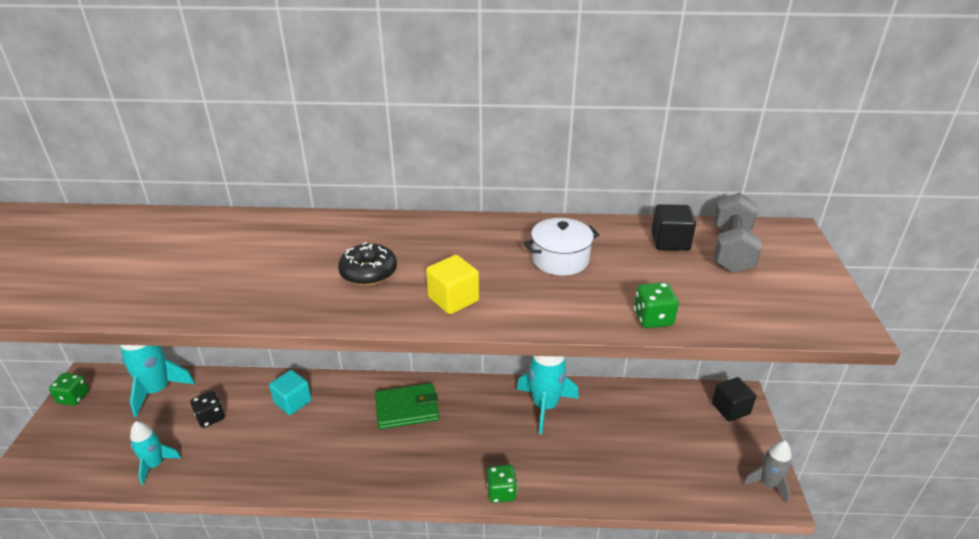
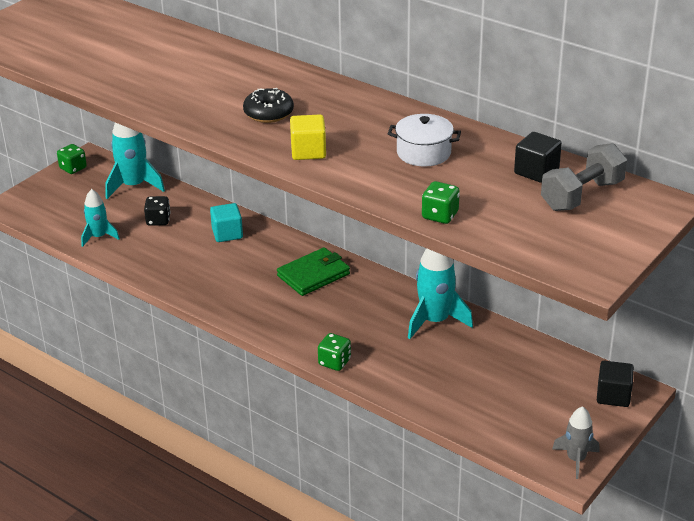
camera: 35 degrees right, 0 degrees up
(407, 409) = (313, 275): green wallet -> green wallet turned 60 degrees counterclockwise

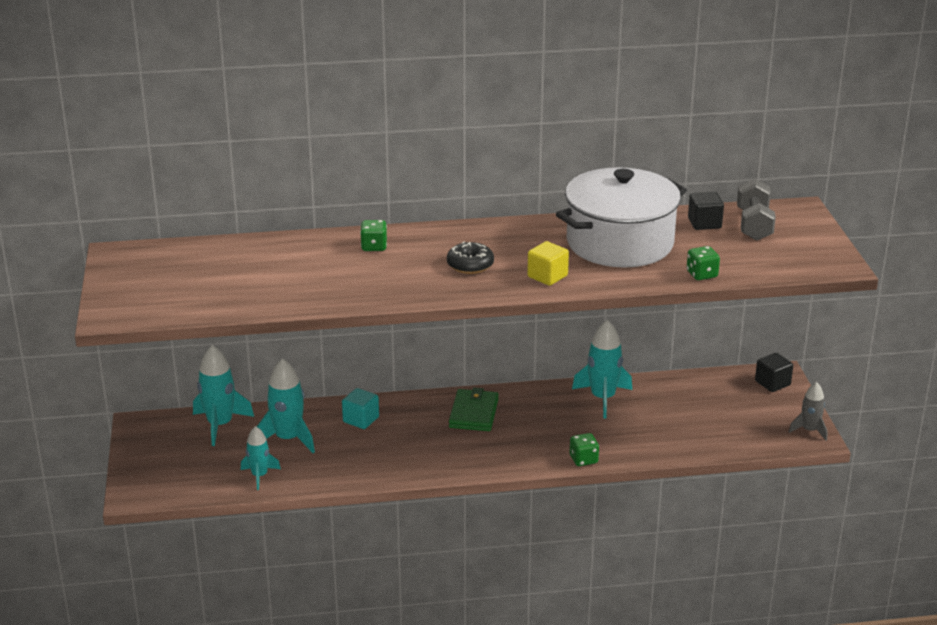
camera: 45 degrees left, 5 degrees down
(73, 168) = (139, 438): green dice -> green dice (374, 247)
(158, 220) = (288, 439): black dice -> turquoise rocket
(423, 153) = (620, 243): white pot -> white pot, size x2.26

